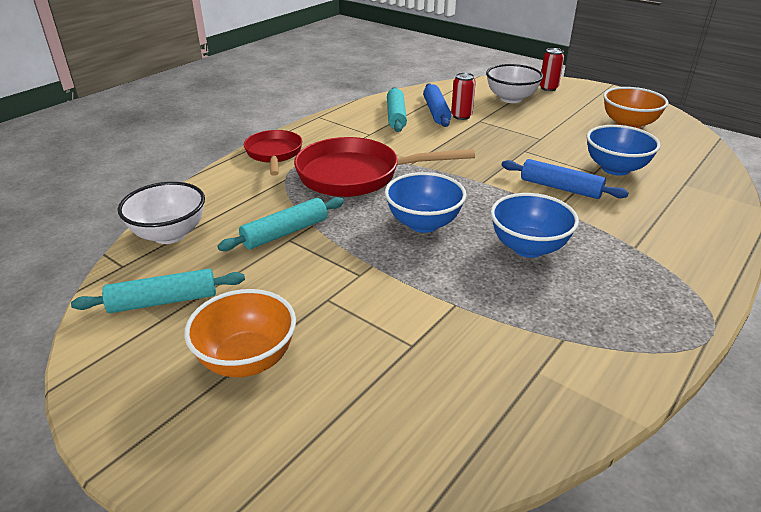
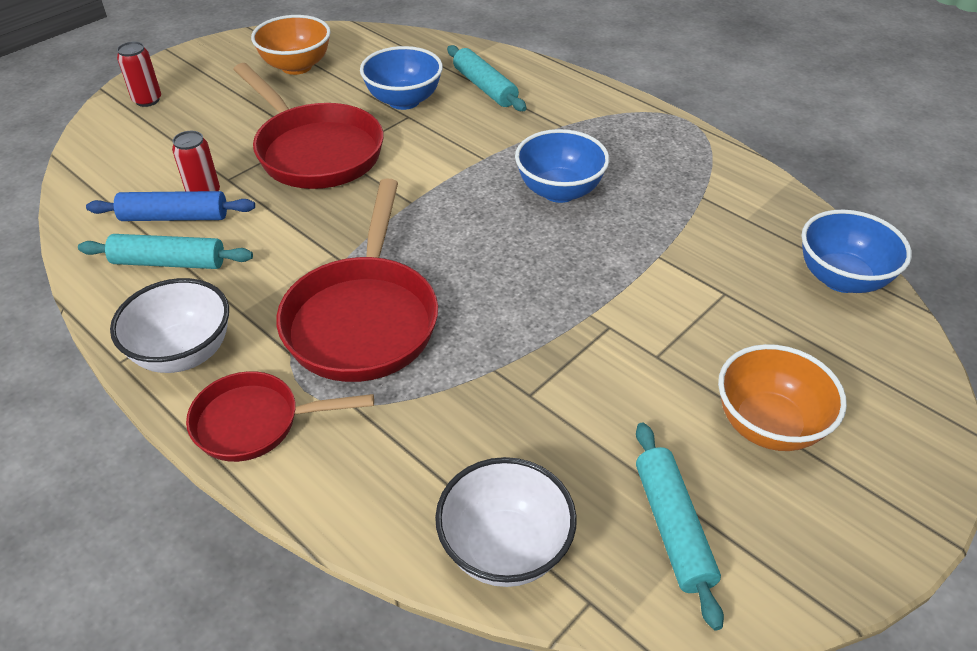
camera: 85 degrees left, 10 degrees up
(285, 232) = (512, 399): turquoise rolling pin -> turquoise rolling pin (484, 87)
(423, 223) = (503, 263): blue bowl -> blue bowl (841, 278)
(511, 99) = (166, 139): white bowl -> white bowl (184, 353)
(525, 143) = (315, 151): none -> red pan
(560, 188) = (438, 146): blue rolling pin -> none

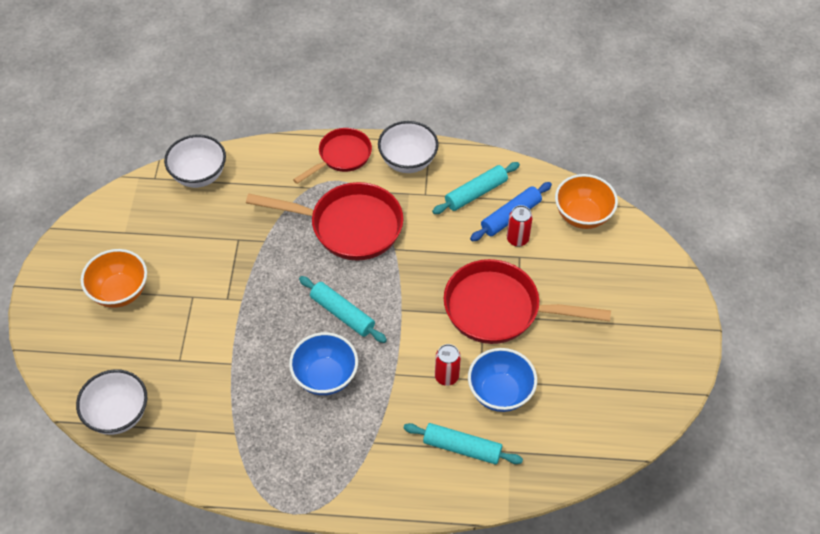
camera: 140 degrees right, 10 degrees up
(147, 100) = (652, 278): red can -> red can (446, 376)
(296, 66) = (611, 376): orange bowl -> orange bowl (582, 215)
(363, 319) = (349, 226): red pan -> red pan turned 135 degrees clockwise
(673, 527) = (138, 222): turquoise rolling pin -> turquoise rolling pin (342, 314)
(841, 278) = (118, 415): blue bowl -> white bowl

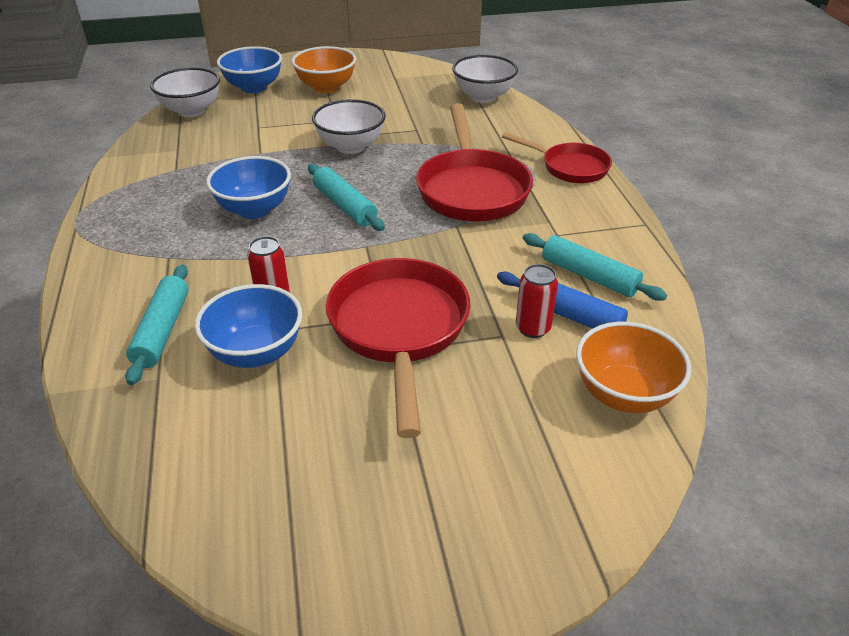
camera: 75 degrees right, 15 degrees down
(89, 355) = (254, 87): none -> blue bowl
(342, 314) = (344, 206): turquoise rolling pin -> turquoise rolling pin turned 60 degrees counterclockwise
(408, 161) = (599, 213): white bowl -> white bowl (351, 146)

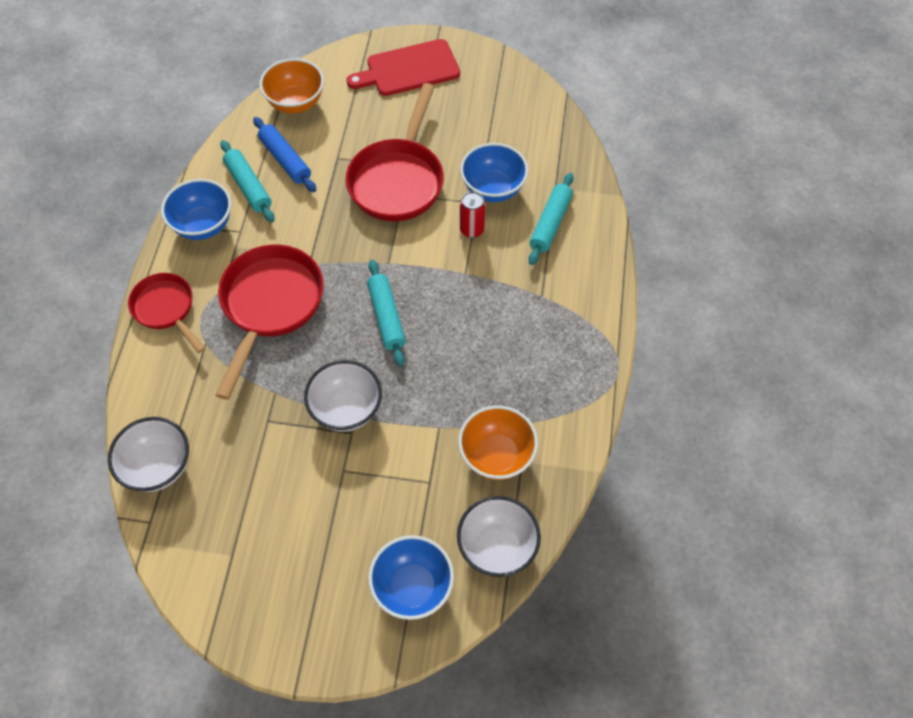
camera: 160 degrees left, 20 degrees up
(254, 209) = (463, 335): blue bowl -> blue bowl (203, 225)
(326, 87) = (324, 555): orange bowl -> orange bowl (496, 455)
(478, 514) = (409, 69): none -> red cutting board
(533, 328) = (315, 157): red can -> none

